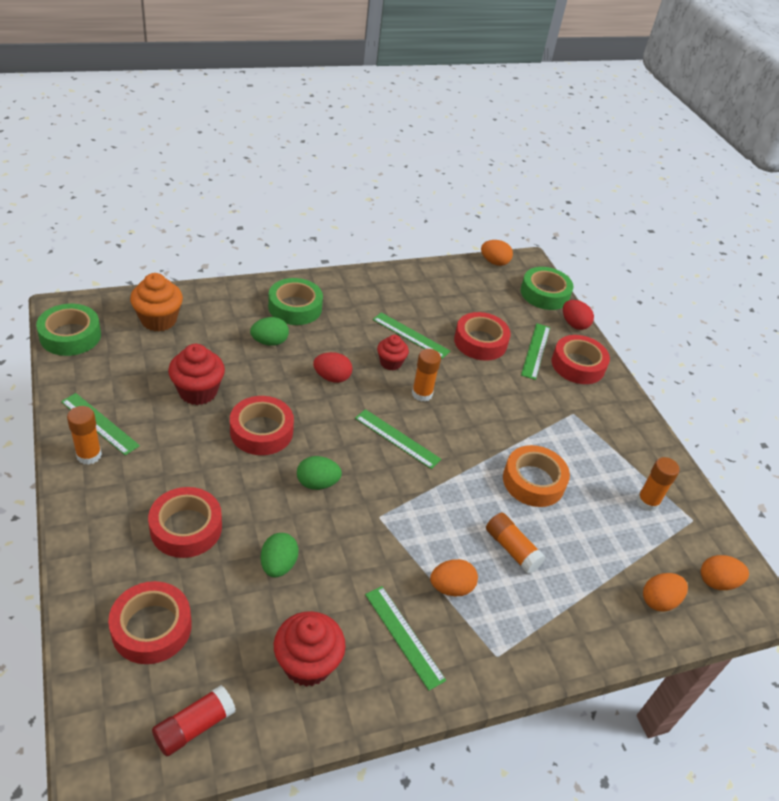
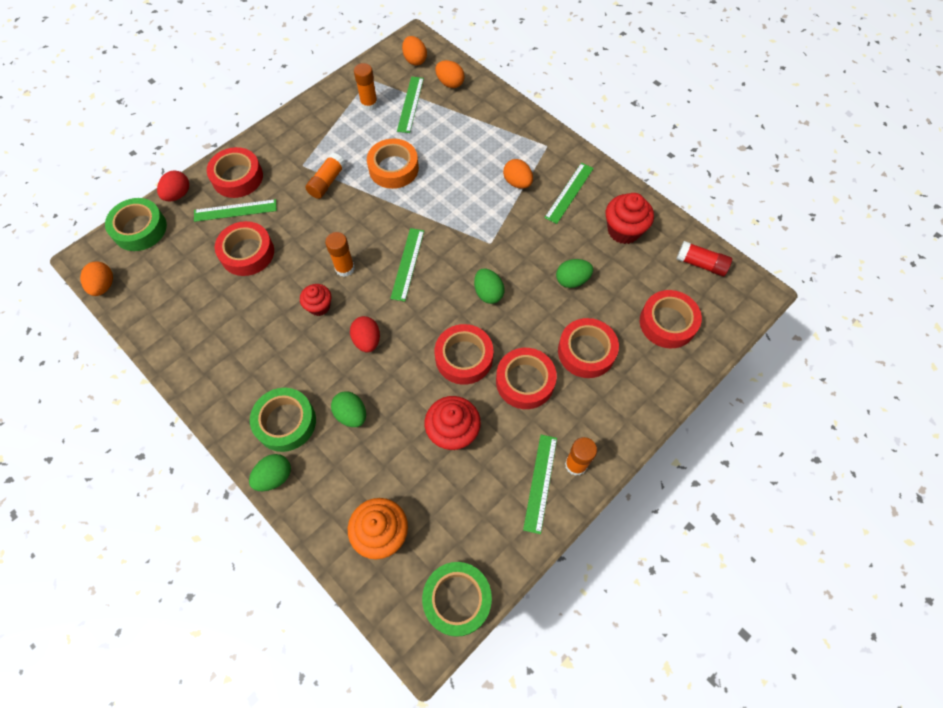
camera: 110 degrees left, 20 degrees up
(199, 462) = (525, 381): none -> red tape
(255, 288) = (274, 477): none -> green egg
(410, 335) = (270, 308): green ruler -> green ruler (410, 104)
(511, 549) = (463, 162): orange glue stick -> orange glue stick (327, 182)

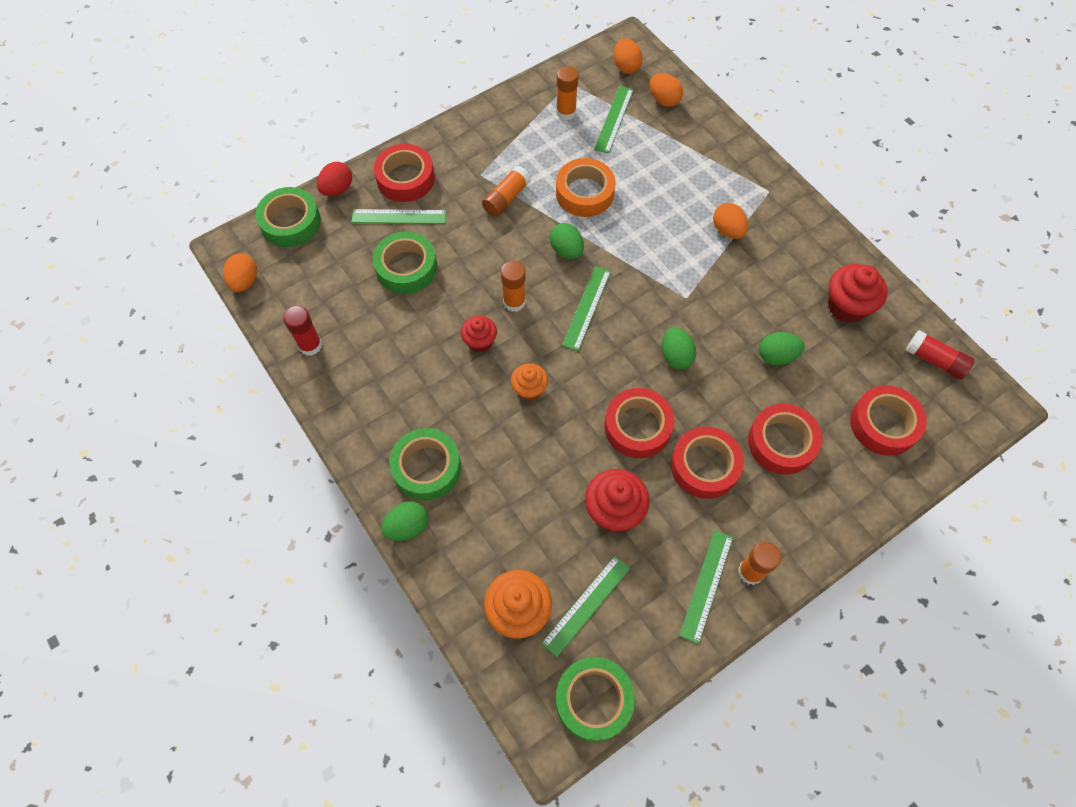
camera: 10 degrees right, 0 degrees up
(169, 332) = (310, 345): none -> red glue stick
(247, 253) = (406, 267): red tape -> green tape
(351, 414) = (501, 471): green egg -> green egg (566, 250)
(367, 340) = (529, 389): red egg -> orange cupcake
(569, 192) = (787, 251): green ruler -> green ruler (586, 605)

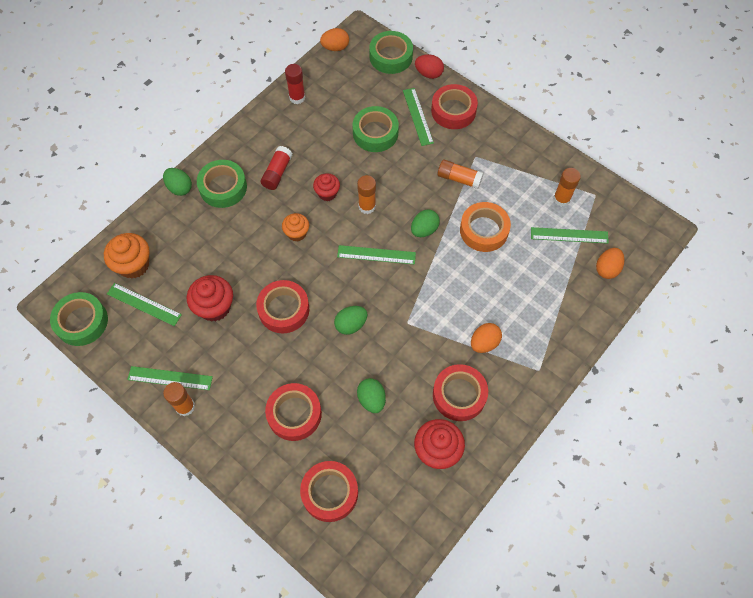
camera: 75 degrees right, 0 degrees up
(626, 67) = (632, 232): orange egg -> none
(704, 466) = (262, 361): red tape -> red tape (459, 395)
(935, 360) = (403, 532): red glue stick -> red glue stick (277, 173)

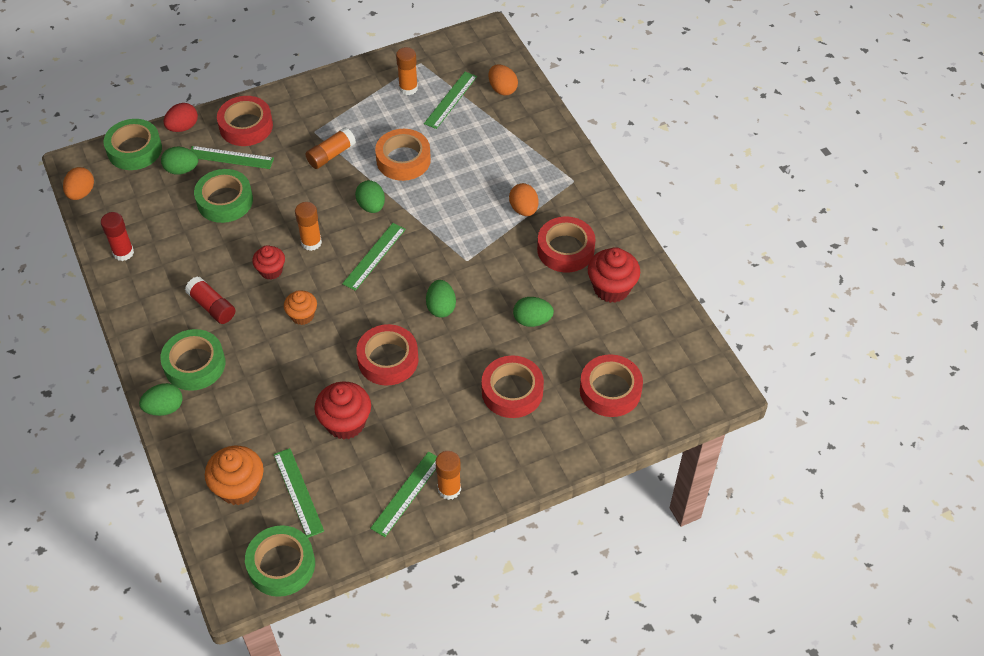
camera: 65 degrees left, 10 degrees down
(144, 304) = (298, 492): green ruler -> green ruler turned 75 degrees counterclockwise
(389, 93) = (182, 170): none -> green egg

